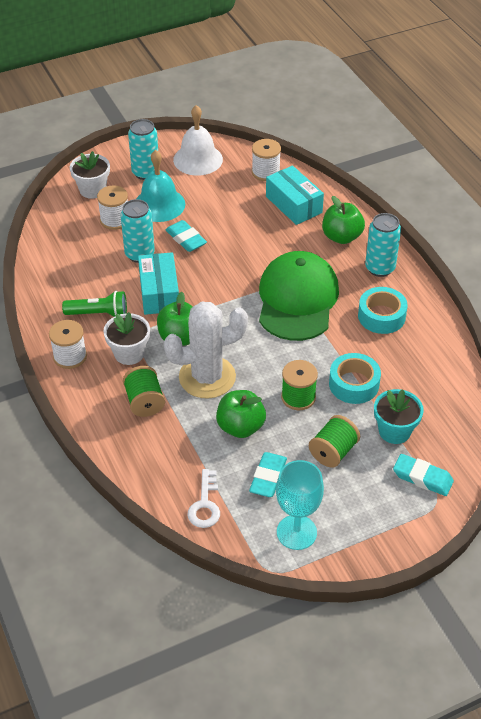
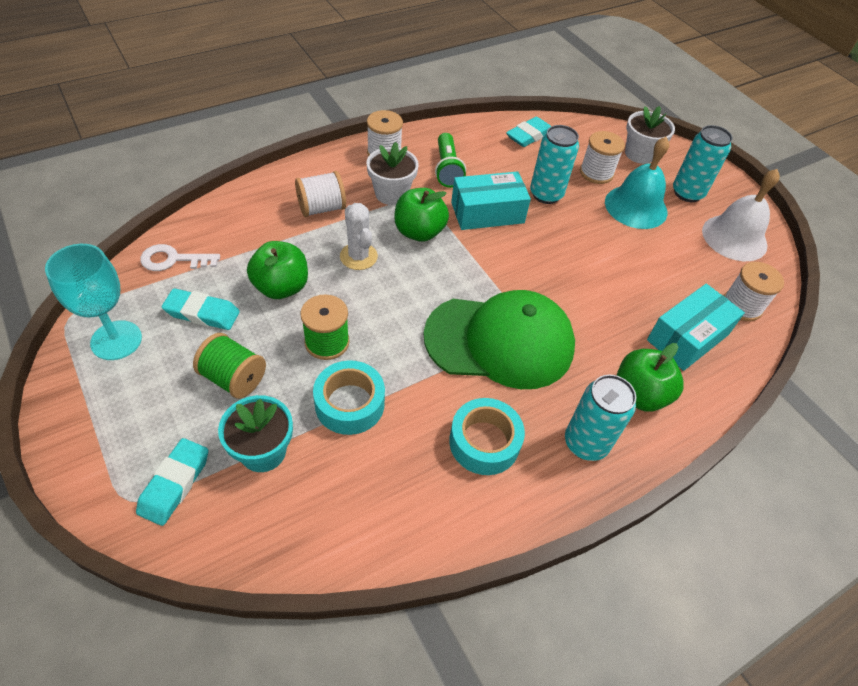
camera: 80 degrees right, 5 degrees up
(144, 402) = (321, 208): green spool -> white spool
(186, 239) = (583, 231): turquoise eraser -> turquoise eraser (529, 136)
(207, 377) = (358, 256): white cactus -> white cactus, size x0.57

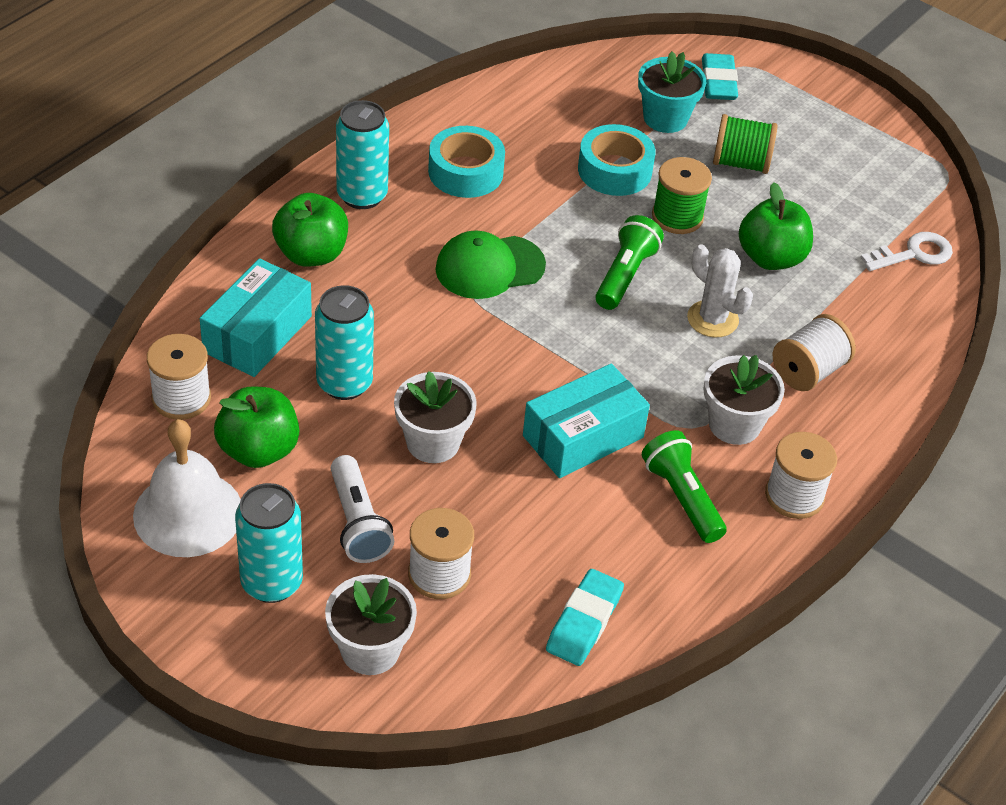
camera: 160 degrees right, 5 degrees down
(116, 340) = (881, 165): turquoise goblet -> none
(202, 313) = (827, 209): turquoise eraser -> none
(400, 305) = (625, 275): none -> green flashlight
(419, 232) = (659, 376): green apple -> green apple (258, 450)
(500, 341) = (489, 267): green cap -> green cap, size x0.59
(546, 194) = (508, 499): turquoise can -> turquoise can (344, 383)
(581, 234) = (433, 442): none -> white flower pot
(636, 207) = (357, 523): turquoise bell -> white flashlight

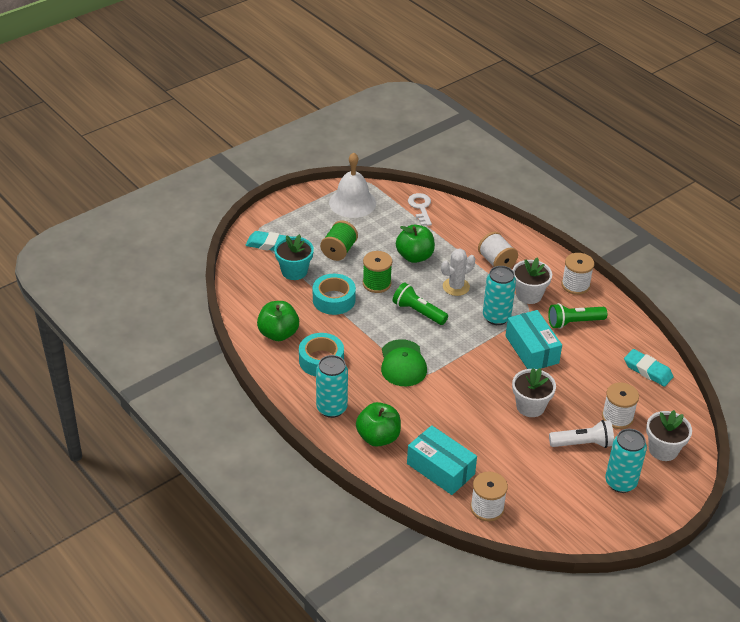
camera: 75 degrees left, 5 degrees down
(188, 513) = (572, 512): white bell -> white bell (352, 202)
(258, 450) = (529, 478): green apple -> green apple (278, 334)
(344, 383) = (484, 436): turquoise can -> turquoise can (496, 317)

